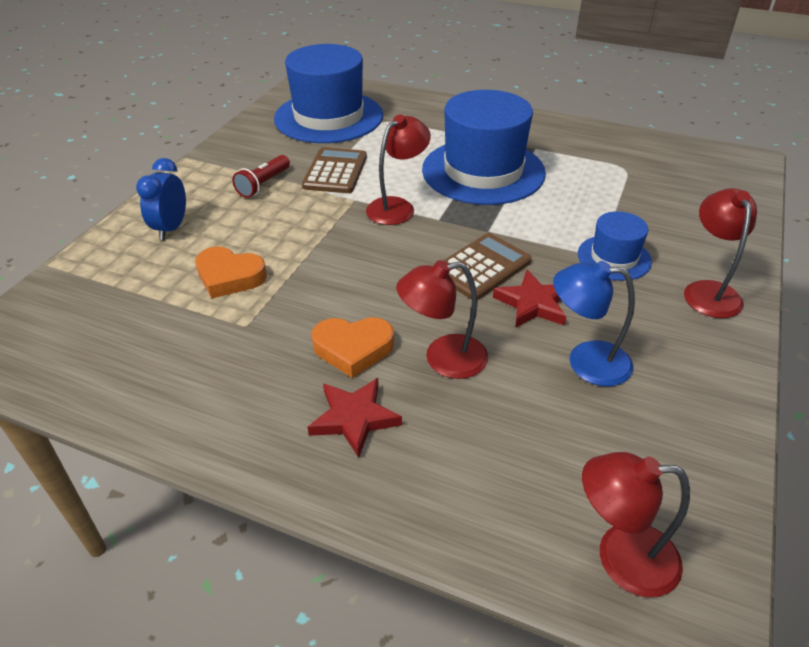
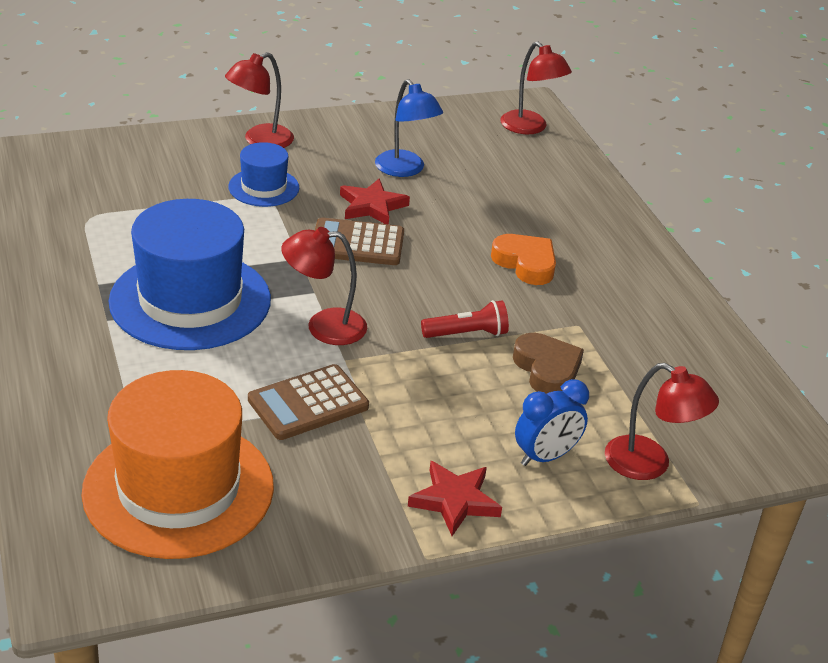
camera: 135 degrees left, 5 degrees down
(229, 277) = (547, 369): orange heart -> brown heart
(263, 184) = (396, 443): red flashlight -> red flashlight (467, 334)
(328, 117) = (178, 488): blue hat -> orange hat
(354, 418) = (576, 235): red star -> red star (455, 501)
(443, 359) = (480, 223): red lamp -> red lamp (649, 464)

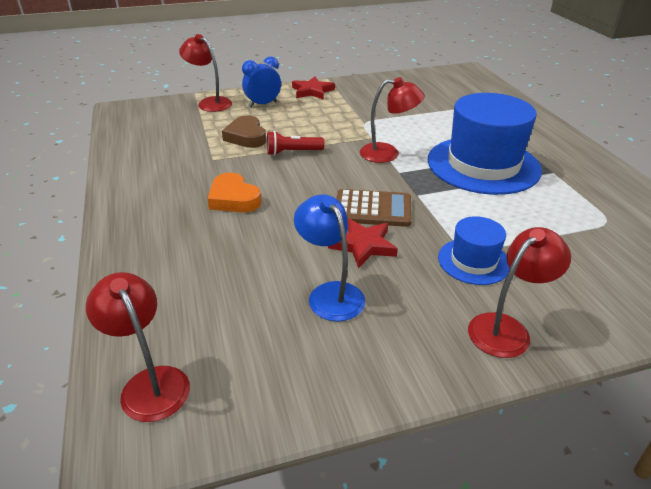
camera: 175 degrees left, 0 degrees up
(178, 488) = (441, 92): orange hat -> none
(308, 403) = (389, 120): brown calculator -> none

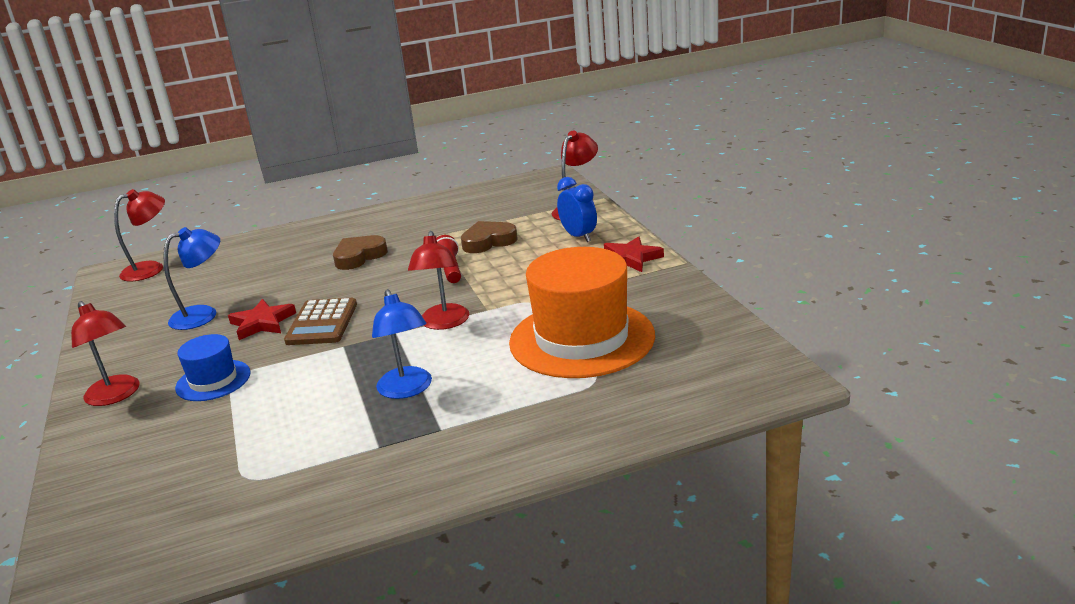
camera: 90 degrees right, 10 degrees down
(233, 199) = (359, 256): orange heart -> brown heart
(420, 110) = (582, 339): none -> orange hat
(483, 165) = (407, 390): blue hat -> blue lamp

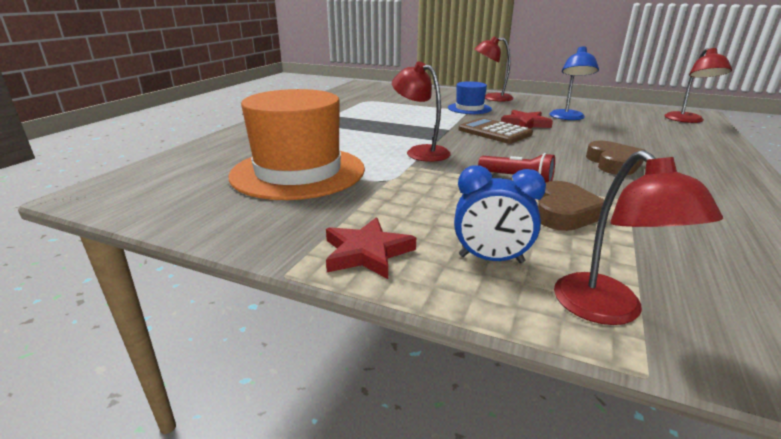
camera: 130 degrees right, 0 degrees up
(407, 390) = (364, 128): blue lamp -> none

